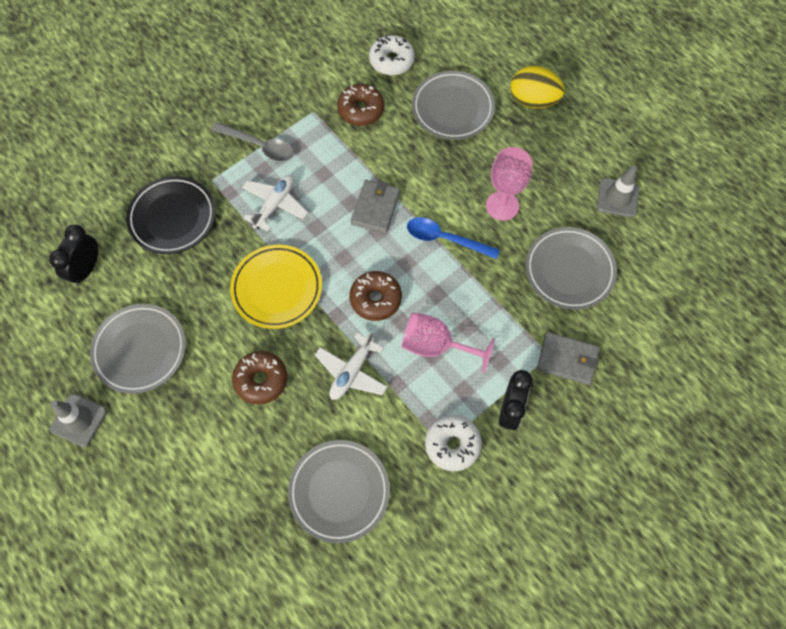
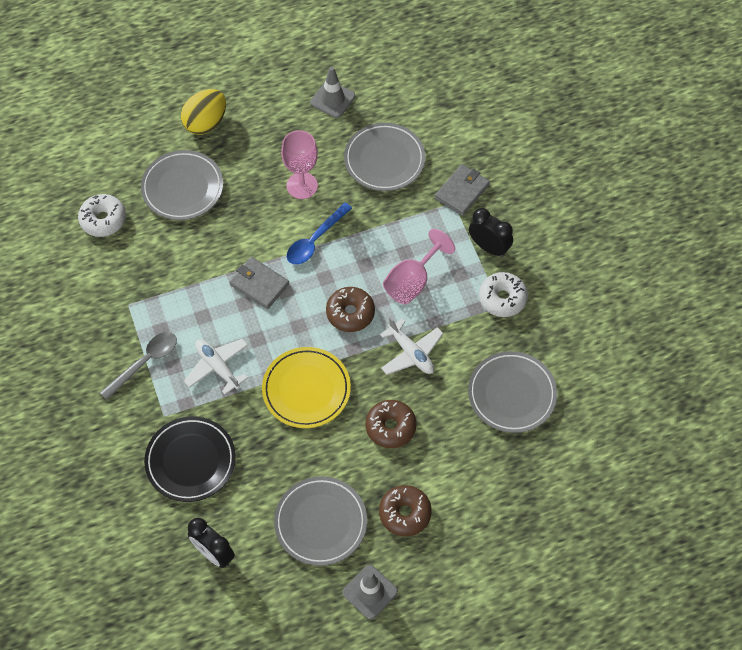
camera: 70 degrees left, 5 degrees down
(361, 110) = (147, 263): brown donut -> brown donut (405, 513)

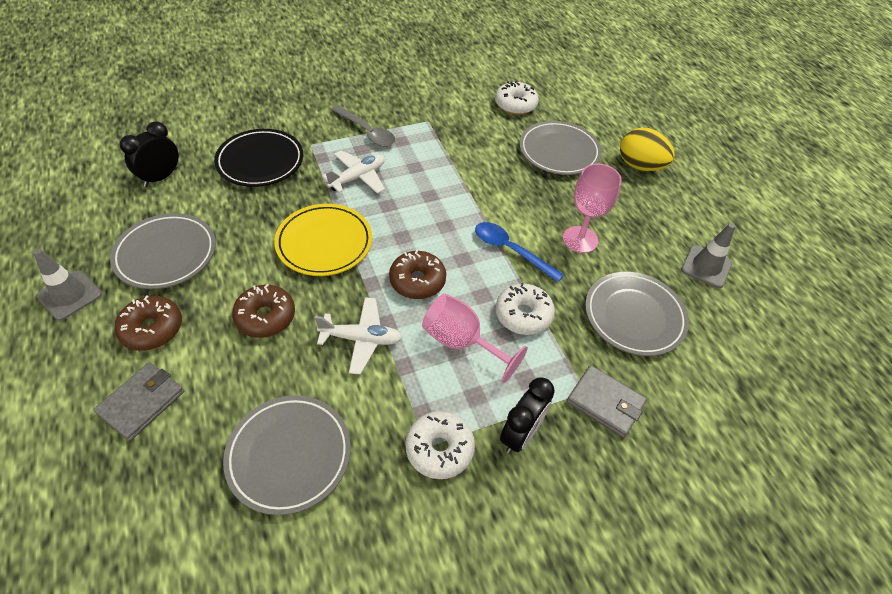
camera: 85 degrees right, 10 degrees down
(259, 284) = (452, 206): grey wallet -> grey wallet (142, 402)
(385, 236) = (523, 315): none -> white donut
(411, 353) = (361, 339): white plane -> white plane turned 135 degrees counterclockwise

